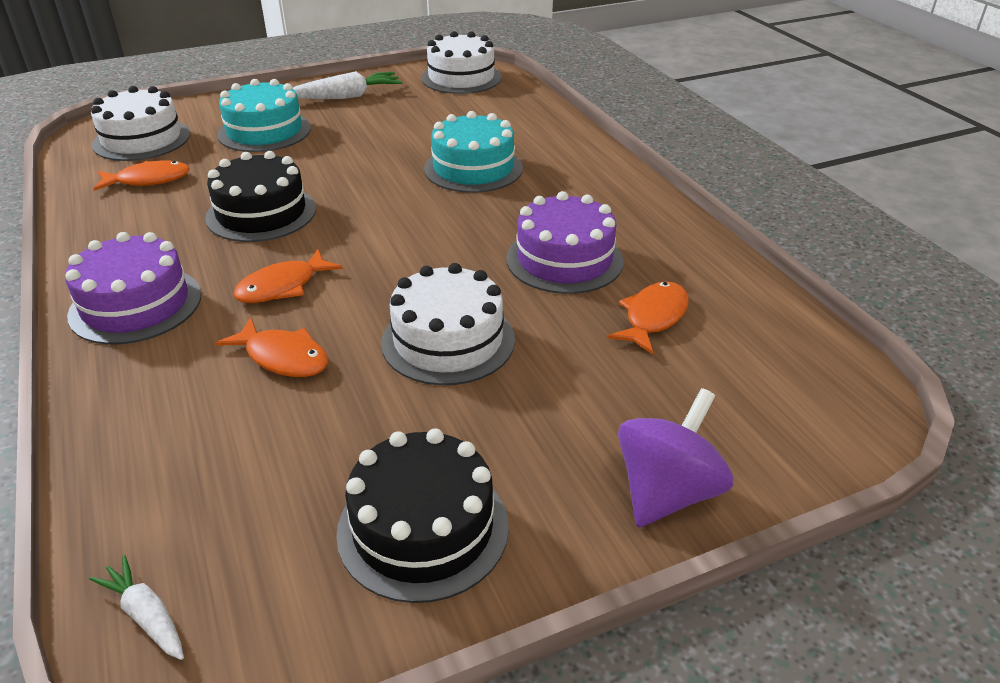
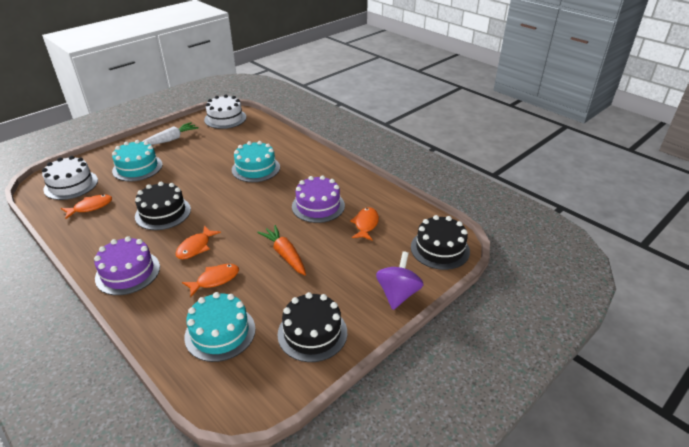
camera: 20 degrees left, 0 degrees up
(146, 615) = (219, 396): white carrot -> none
(231, 469) = (220, 332): none -> turquoise cake
(283, 357) = (215, 280): orange fish -> orange fish turned 45 degrees counterclockwise
(448, 340) = (285, 254): white cake -> orange carrot
(814, 411) = (440, 249): none -> black cake

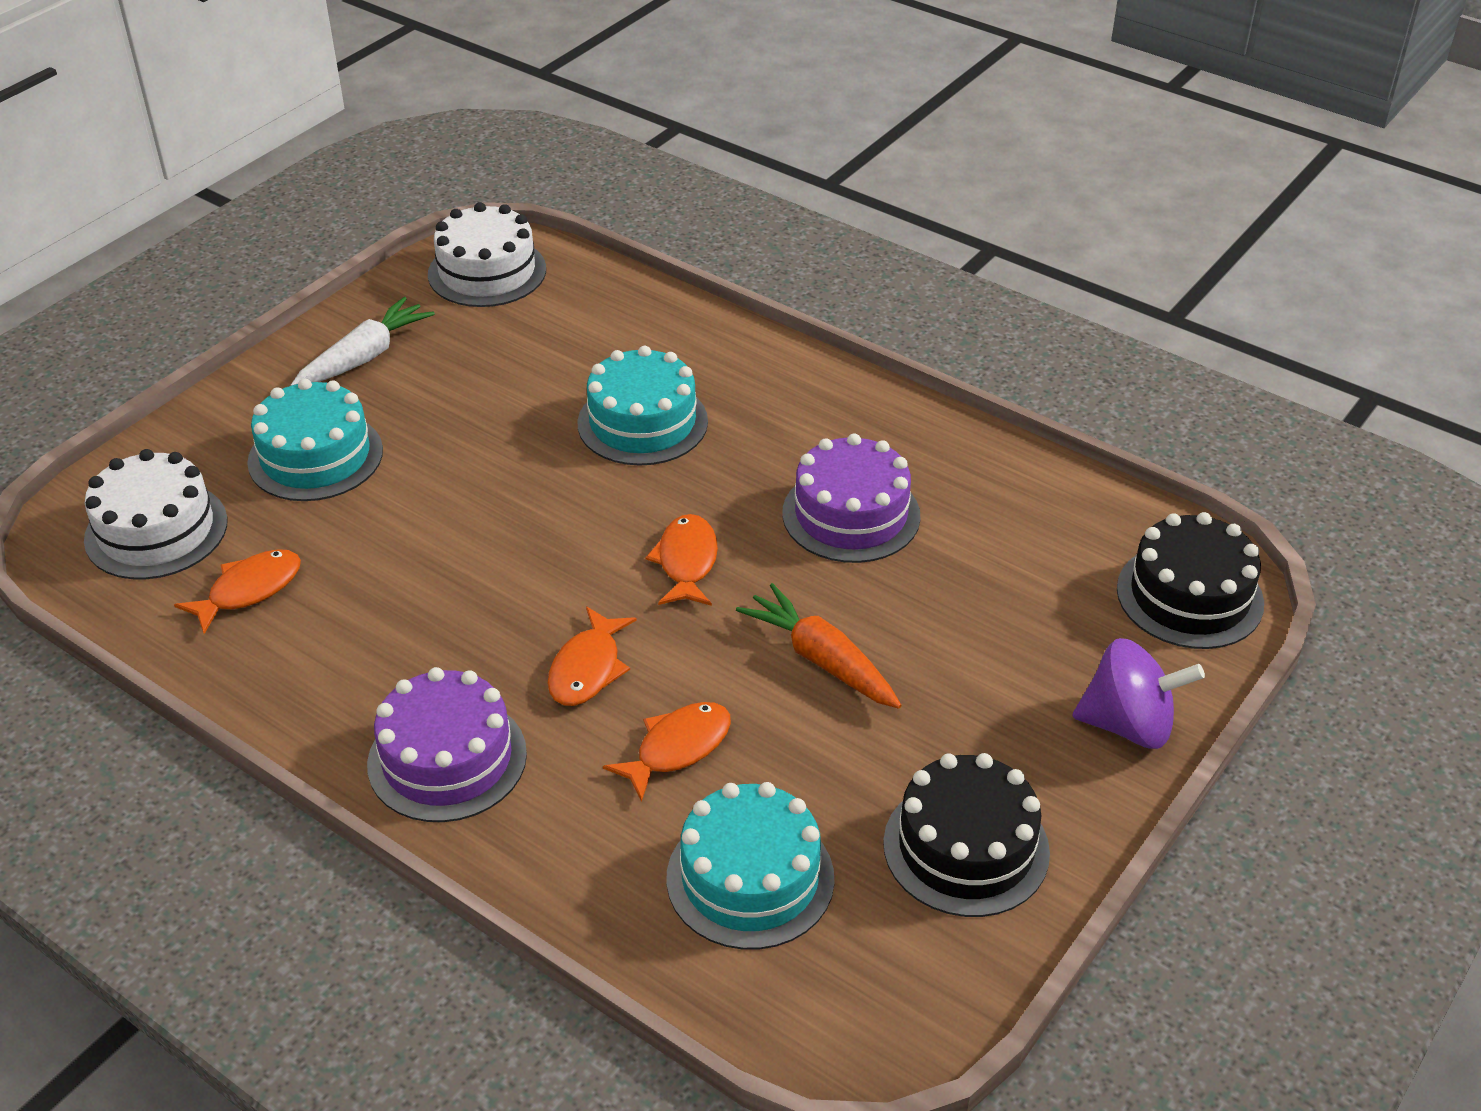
camera: 10 degrees left, 5 degrees up
(163, 213) = (455, 583): black cake -> none
(366, 224) = (989, 552): orange fish -> orange fish (687, 562)
(398, 294) = (1128, 725): purple spinning top -> purple spinning top turned 90 degrees clockwise

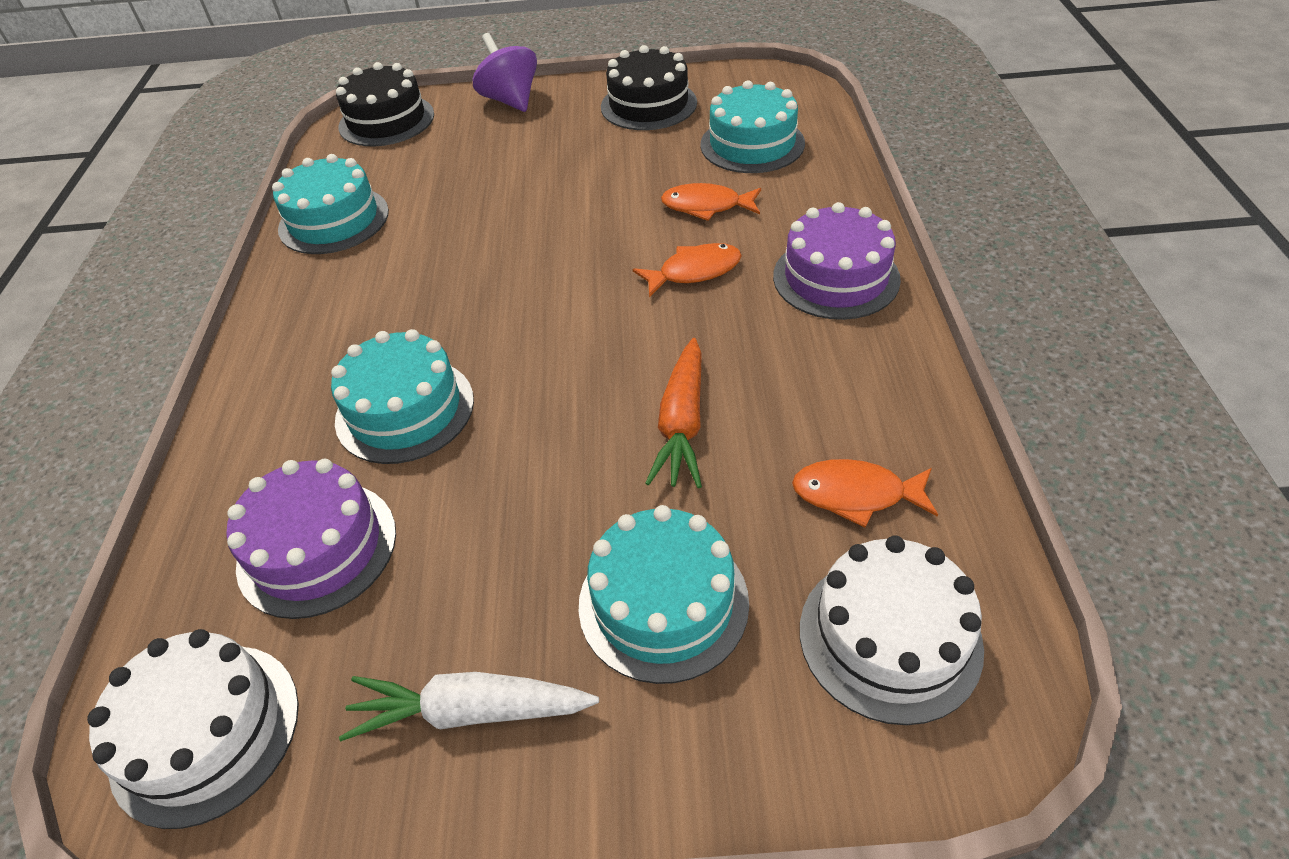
camera: 125 degrees left, 5 degrees up
(687, 562) = (549, 290): orange fish -> none
(821, 659) = (575, 198): orange carrot -> orange carrot (682, 424)
(851, 514) = (425, 252): purple cake -> purple cake (317, 548)
(987, 479) = (334, 220): none -> turquoise cake

